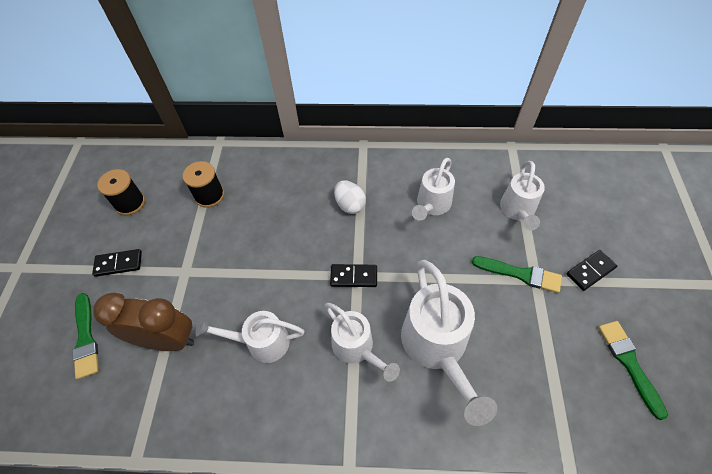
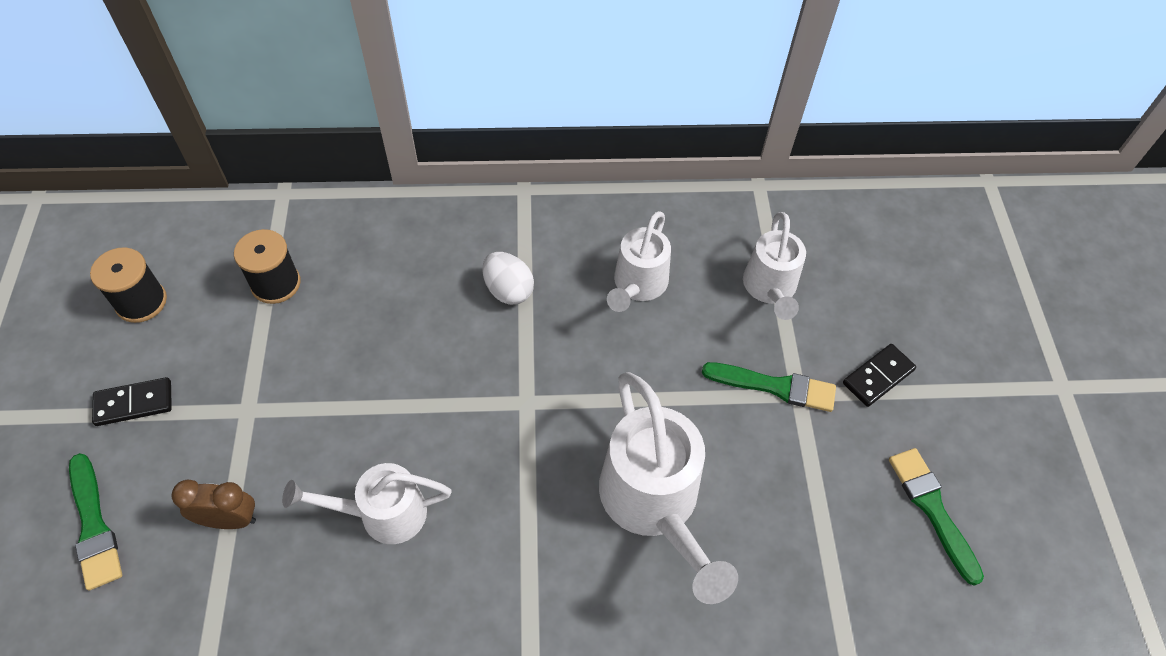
camera: 10 degrees left, 0 degrees up
(167, 340) = (229, 519): brown clock -> brown clock, size x0.58
(354, 276) = (521, 404): black domino -> none
(356, 348) = (532, 513): white watering can -> none

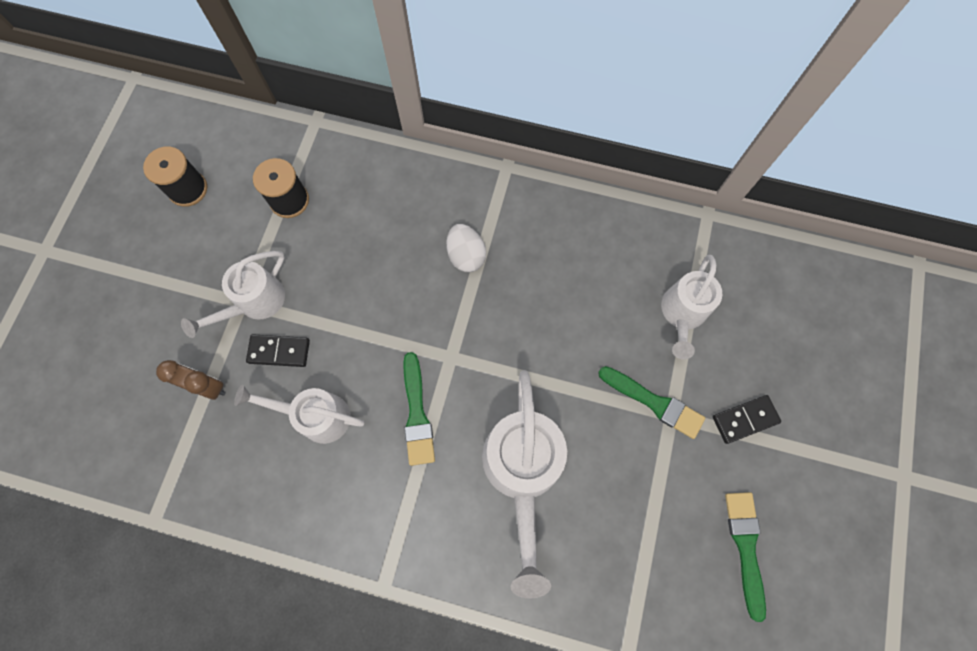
camera: 20 degrees right, 15 degrees up
(94, 526) = (115, 363): green brush -> green brush (417, 414)
(134, 403) = (163, 273): black domino -> black domino (279, 351)
(637, 285) = (572, 280): white watering can -> white watering can (255, 303)

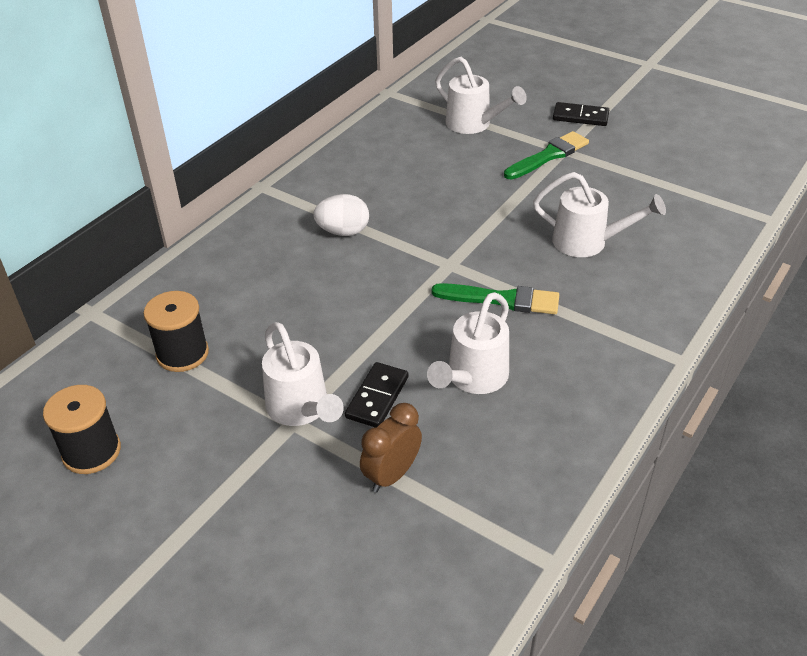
camera: 70 degrees left, 30 degrees down
(522, 472) = (587, 242): white watering can -> white watering can, size x0.63
(745, 419) = (580, 117): black domino -> black domino turned 75 degrees counterclockwise
(745, 547) = (687, 141): green brush -> none

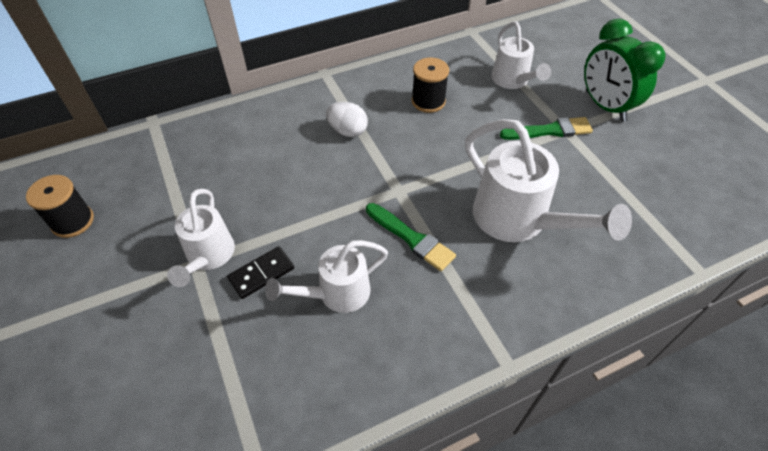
camera: 30 degrees right, 10 degrees up
(182, 353) = (176, 177): black spool -> black spool (428, 101)
(391, 475) = (219, 341): brown clock -> none
(580, 117) = (605, 106): black domino -> green clock
(587, 242) = (518, 220): white watering can -> white watering can, size x1.59

